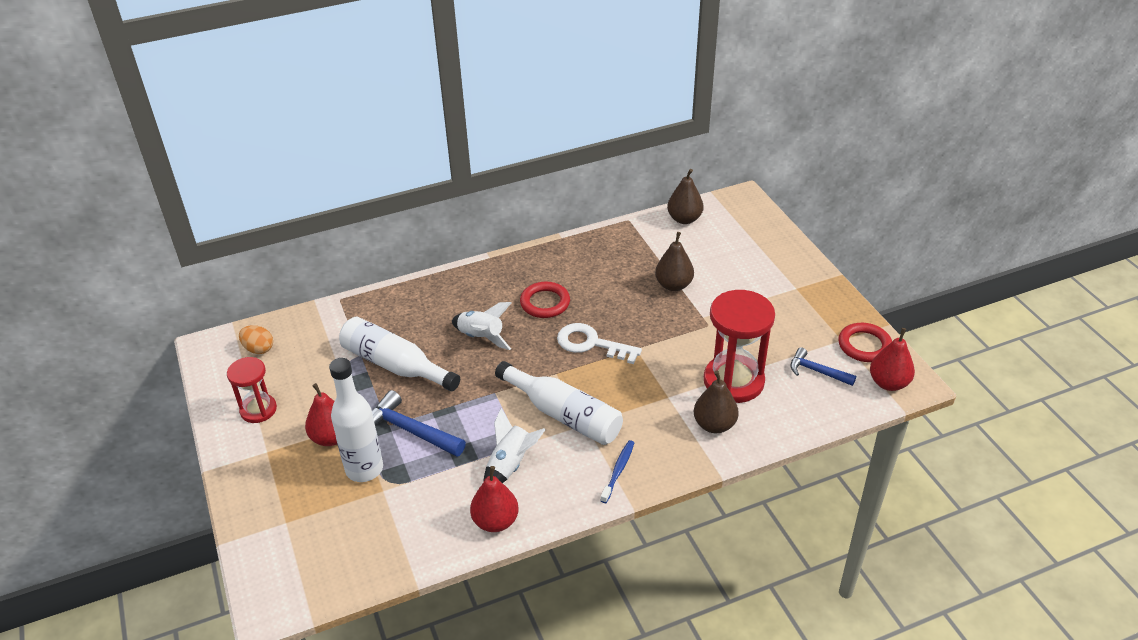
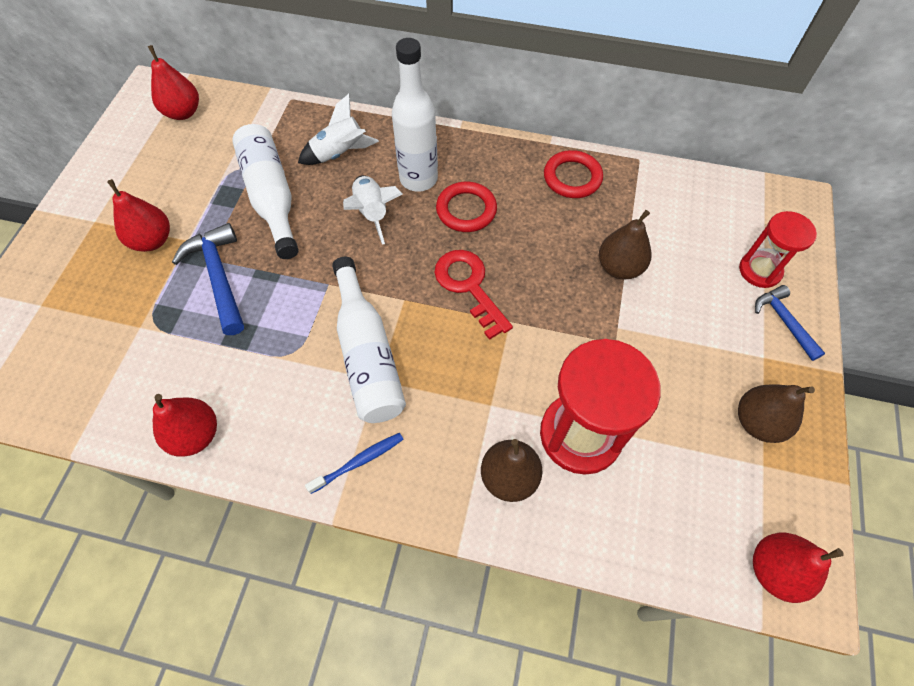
camera: 35 degrees right, 20 degrees up
(258, 349) = (183, 112): orange egg -> red pear
(258, 410) = (127, 174): red hourglass -> red hourglass (760, 270)
(364, 469) = (146, 293): white bottle -> white bottle (418, 179)
(510, 465) = (267, 378): white rocket -> white rocket (340, 154)
(591, 343) = (469, 286): white key -> red key
(684, 219) = (703, 191): brown pear -> brown pear (757, 422)
(817, 371) = (693, 488): blue hammer -> blue hammer (784, 321)
(864, 345) = (787, 493): red ring -> red ring (572, 177)

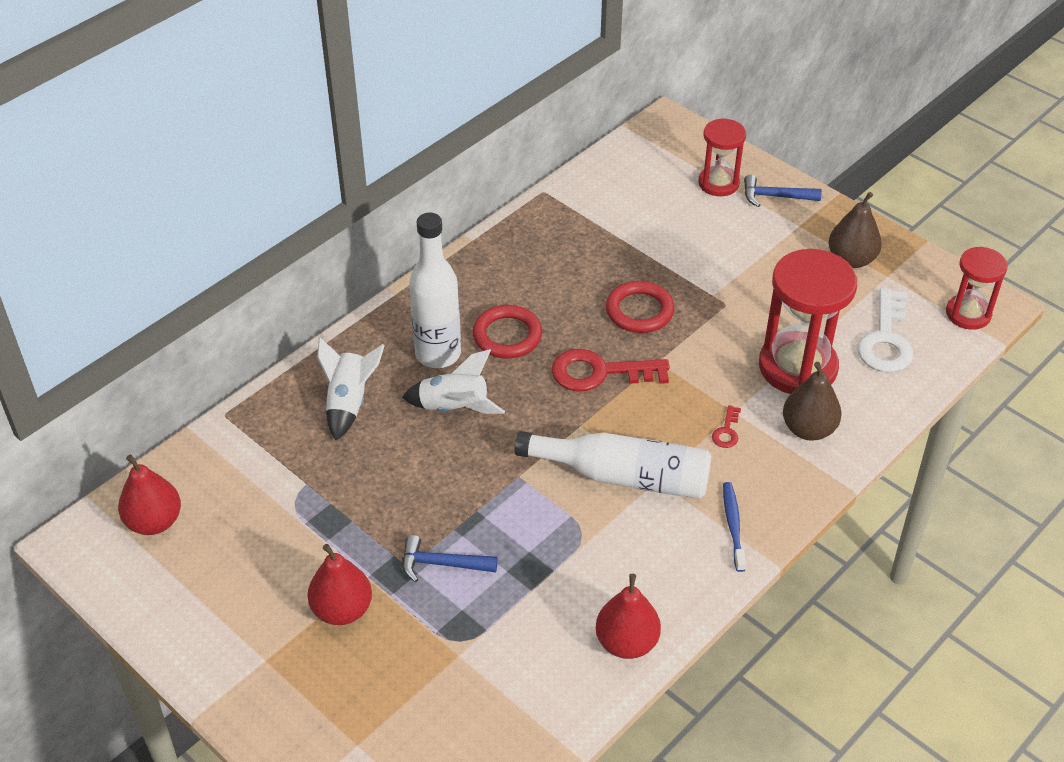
camera: 60 degrees left, 15 degrees down
(219, 277) = (441, 564): blue hammer -> blue hammer, size x0.64
(271, 197) = (364, 482): white bottle -> none
(463, 409) = (726, 431): none -> red key
(572, 177) = (528, 245): red ring -> red ring (639, 311)
(619, 267) = (653, 264): brown pear -> none
(674, 500) = (885, 339): none -> white key
(774, 570) = (968, 314): red pear -> red hourglass

